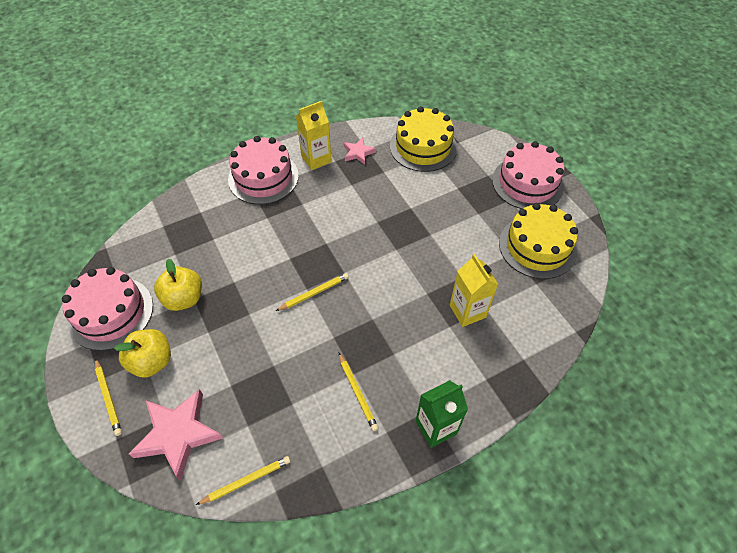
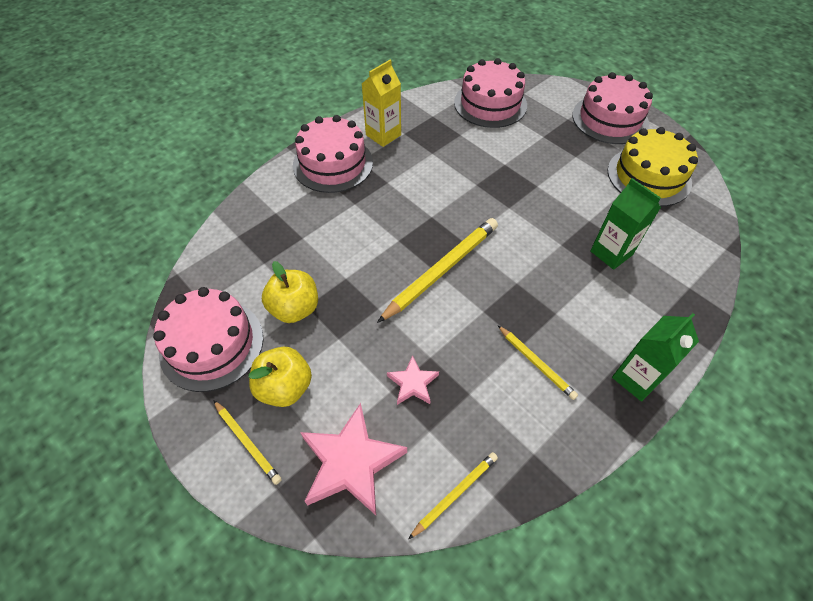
camera: 15 degrees left, 0 degrees up
(314, 293) = (441, 270): yellow pencil -> yellow pencil, size x1.83
(358, 153) = (425, 121): pink star -> pink star (413, 383)
(423, 147) = (490, 104): yellow cake -> pink cake
(467, 311) = (611, 253): yellow carton -> green carton

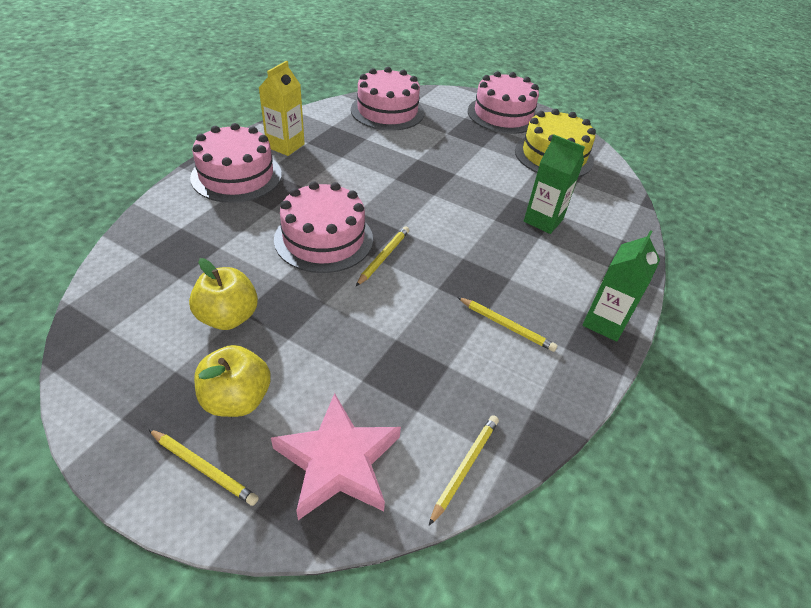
camera: 20 degrees left, 10 degrees down
(212, 344) = (132, 370): pink cake -> pink cake (324, 239)
(413, 383) = (385, 367): pink star -> none
(441, 270) = (383, 257): yellow pencil -> yellow pencil, size x0.55

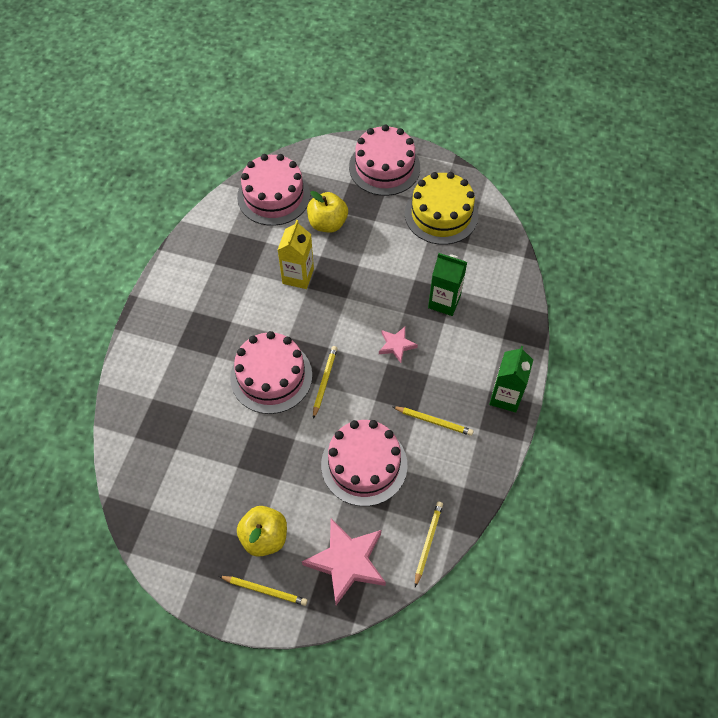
camera: 10 degrees left, 15 degrees up
(228, 317) = (229, 473): yellow apple -> yellow apple (327, 223)
(236, 176) = (170, 326): pink cake -> pink cake (364, 464)
(285, 146) = (197, 274): yellow carton -> yellow carton (298, 276)
(478, 244) = (396, 345): none -> pink star

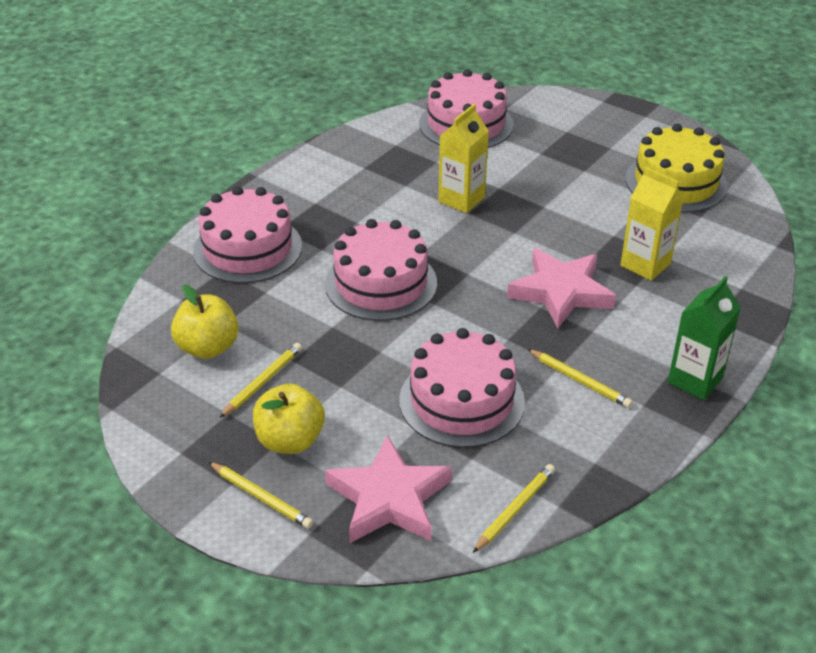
camera: 20 degrees right, 20 degrees down
(324, 381) = (448, 304): yellow pencil -> yellow pencil (263, 382)
(327, 223) = (522, 161): yellow apple -> yellow apple (208, 348)
(384, 167) = (618, 126): pink cake -> pink cake (248, 248)
(396, 345) = (561, 292): pink star -> pink star, size x1.89
(444, 302) = (645, 265): green carton -> yellow carton

